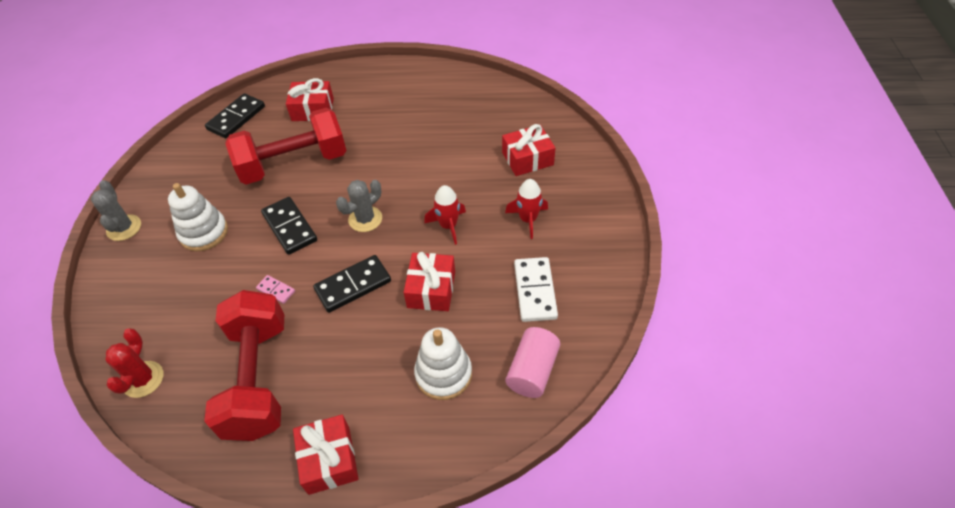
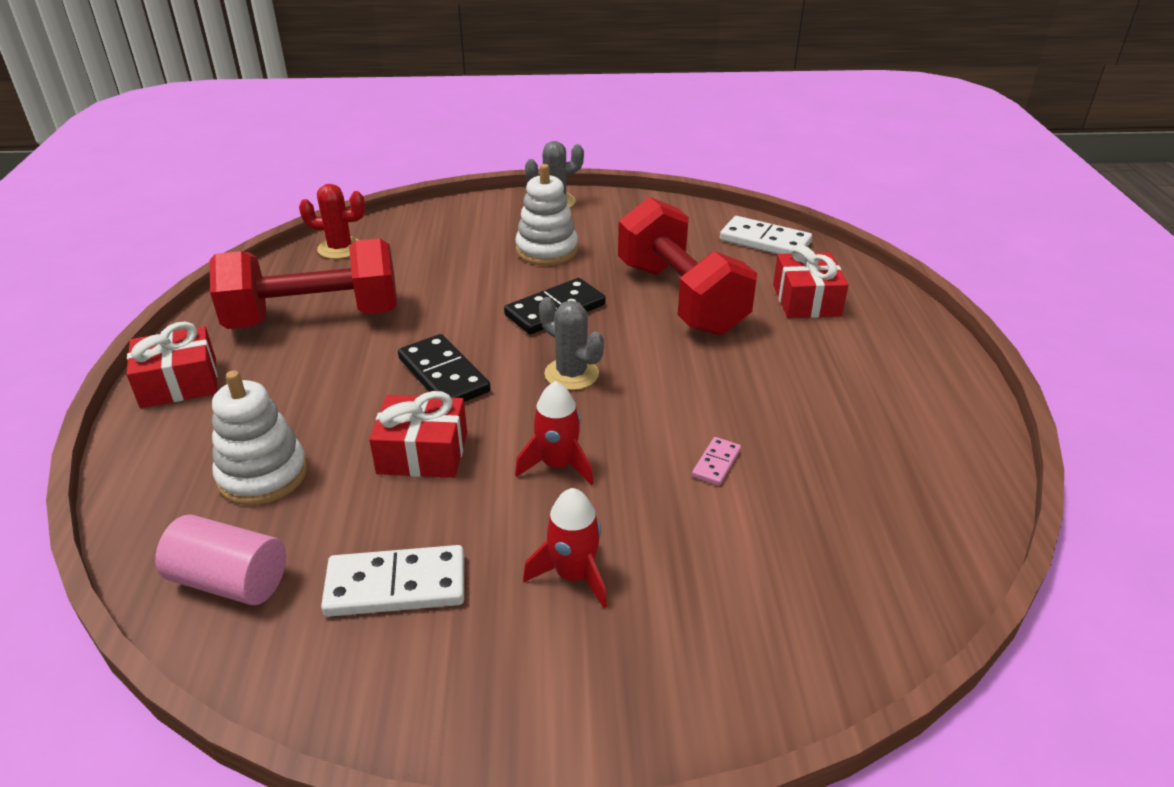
camera: 85 degrees right, 15 degrees down
(236, 118) = (764, 241): black domino -> white domino
(276, 290) = (446, 313): pink domino -> pink domino (716, 463)
(527, 159) = (749, 574): red gift -> none

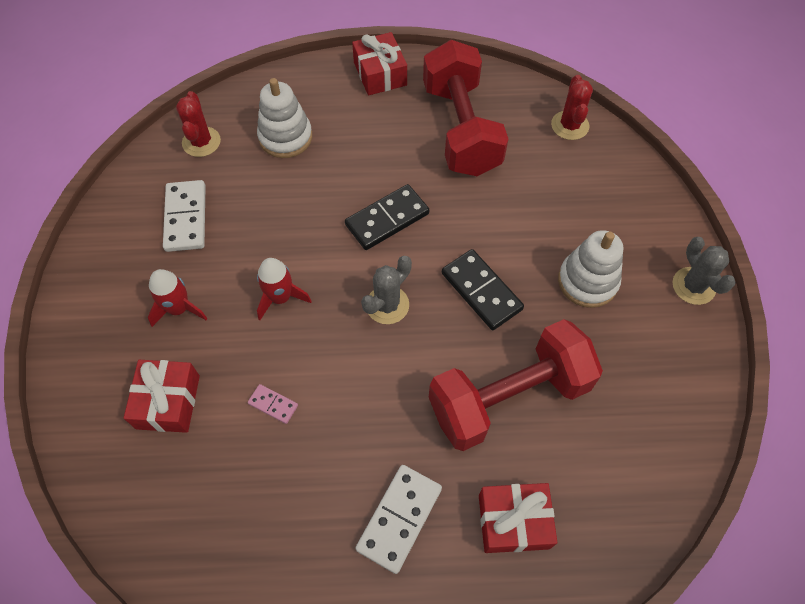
camera: 90 degrees right, 25 degrees up
(230, 581) = (201, 142): pink cylinder -> red cactus
(422, 453) = (299, 217): red gift -> red gift (168, 402)
(764, 241) = (637, 498): white domino -> white domino (399, 518)

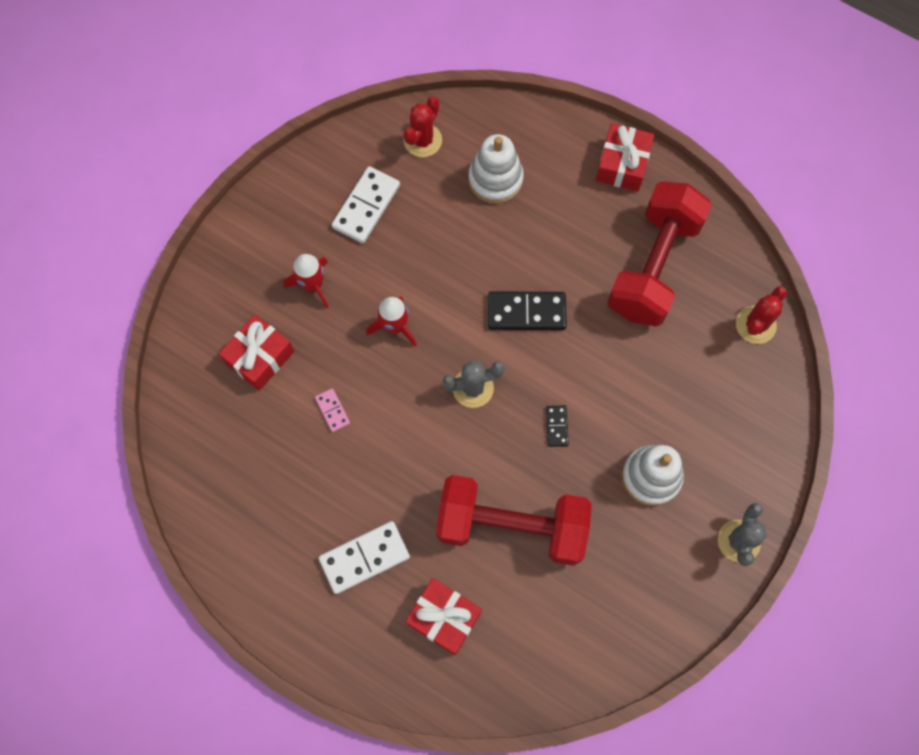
camera: 35 degrees right, 10 degrees up
(481, 291) = (557, 426): black domino -> black domino, size x0.52

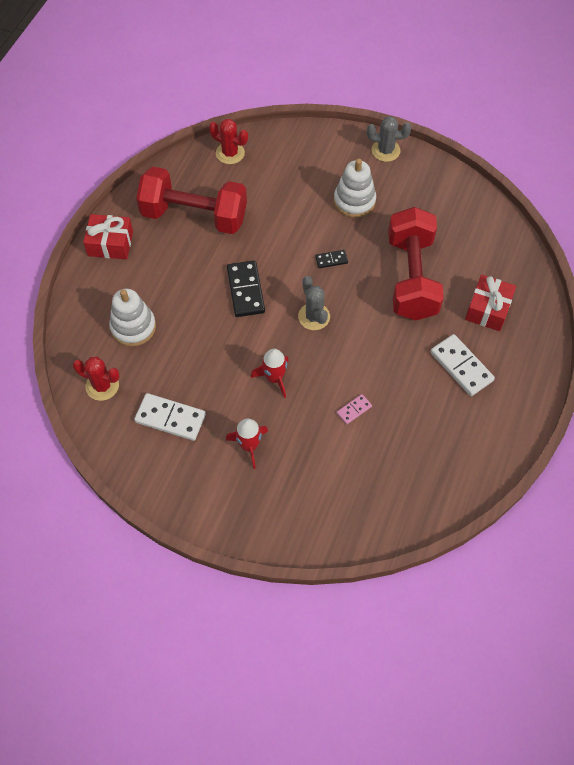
camera: 100 degrees left, 10 degrees down
(259, 357) = (321, 474): red gift -> none

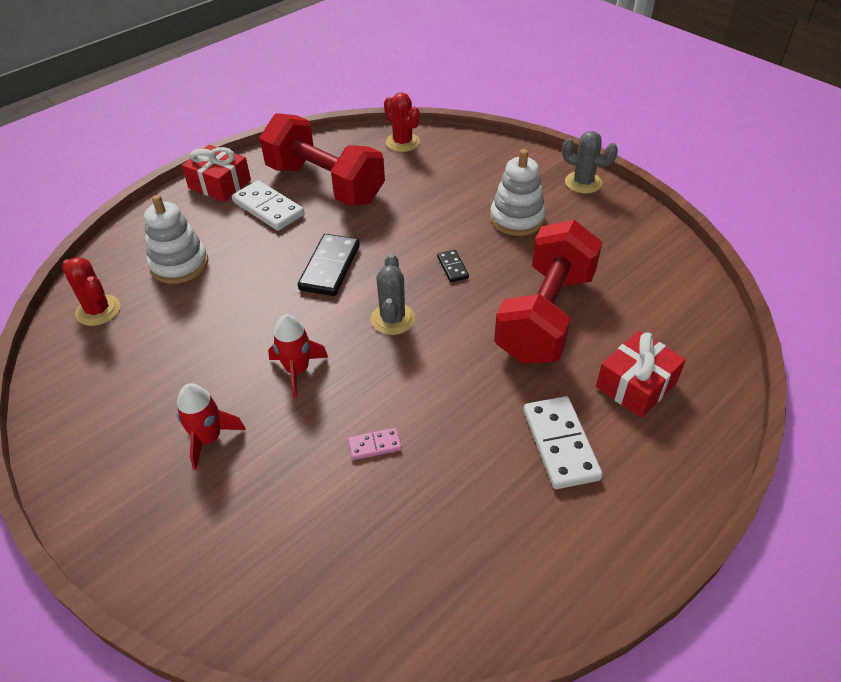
camera: 25 degrees right, 15 degrees down
(170, 418) = (142, 371): white domino -> white domino (268, 208)
(331, 260) = (452, 267): black domino -> black domino turned 60 degrees clockwise

